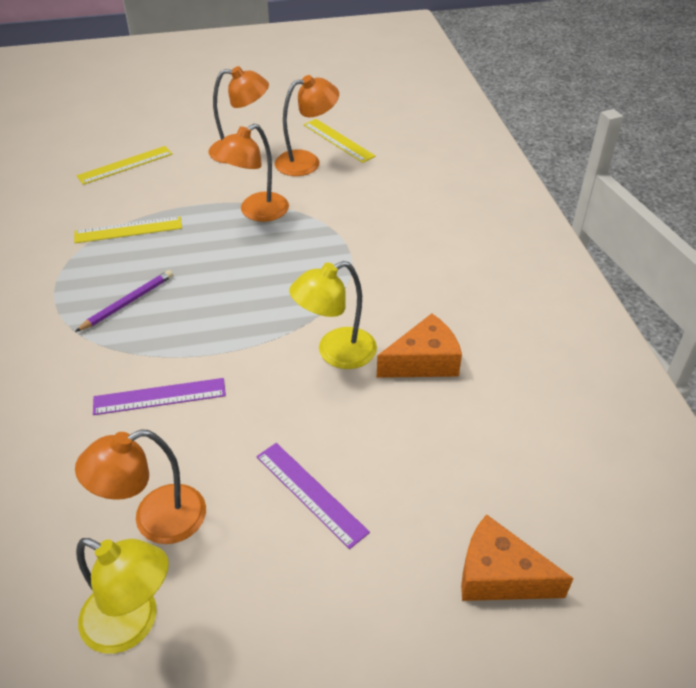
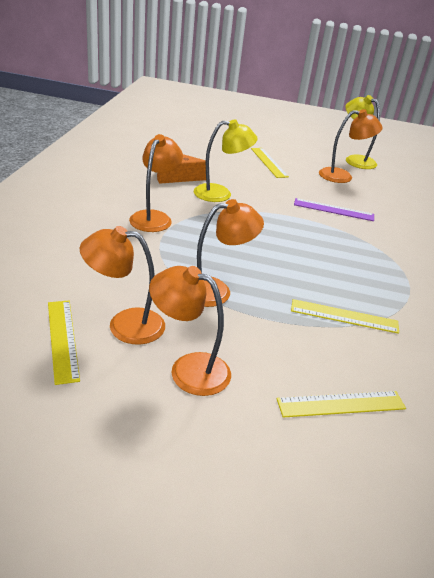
camera: 160 degrees left, 10 degrees down
(128, 302) = (349, 260): purple pencil -> none
(310, 493) = (269, 162): purple ruler -> yellow ruler
(379, 272) = (154, 217): none -> orange lamp
(499, 575) = (210, 129): orange cheese -> none

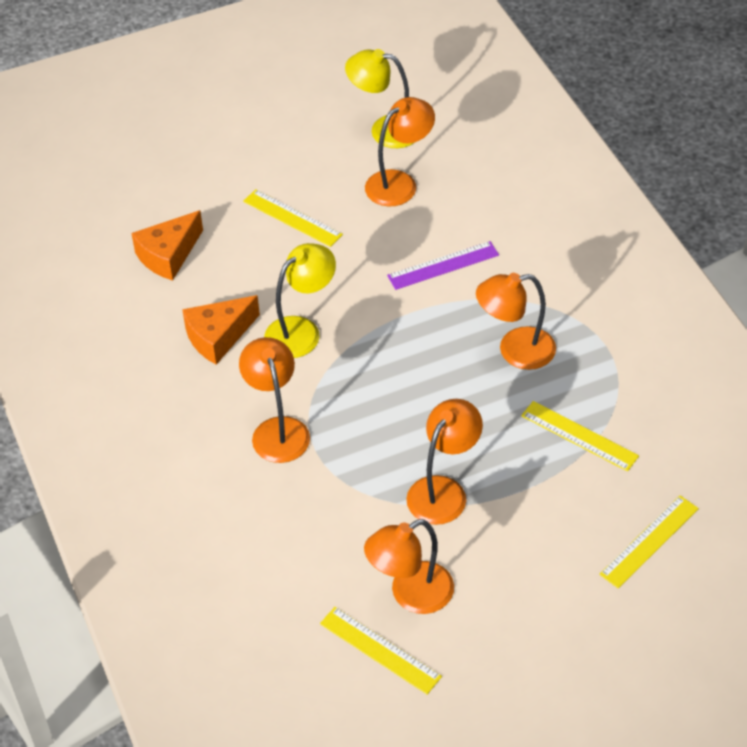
camera: 30 degrees left, 15 degrees up
(188, 369) = (509, 598): orange lamp -> orange lamp (515, 351)
(190, 146) = (168, 255): none -> orange cheese
(344, 316) = (579, 436): yellow ruler -> yellow ruler turned 60 degrees clockwise

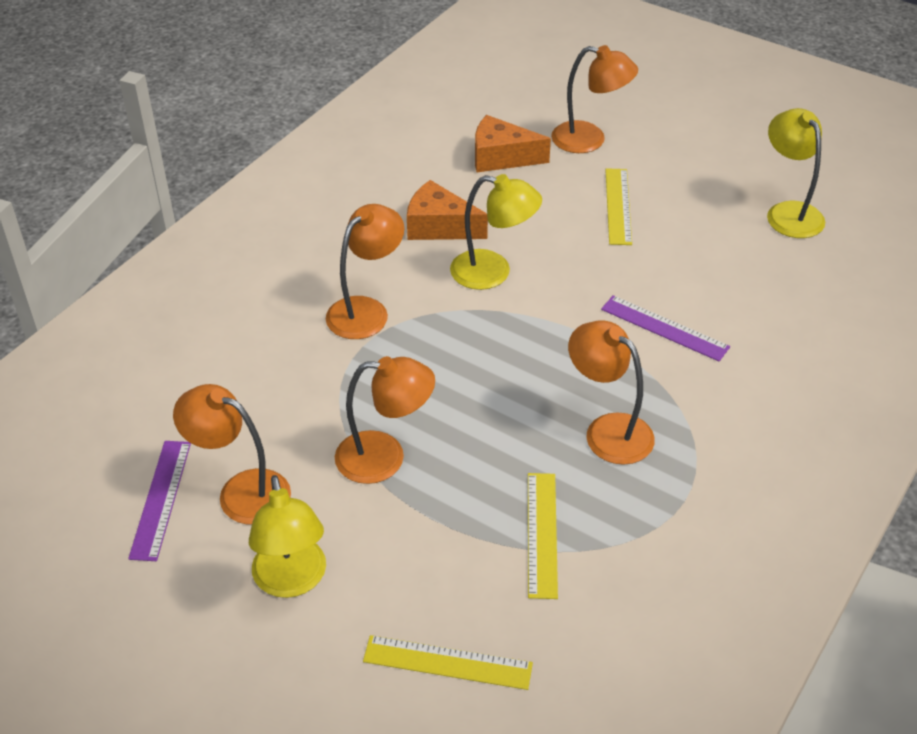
camera: 55 degrees right, 5 degrees down
(380, 650) = (161, 499): yellow ruler -> purple ruler
(399, 183) = (734, 252): orange lamp -> orange lamp (589, 140)
(520, 599) = (292, 581): none -> yellow lamp

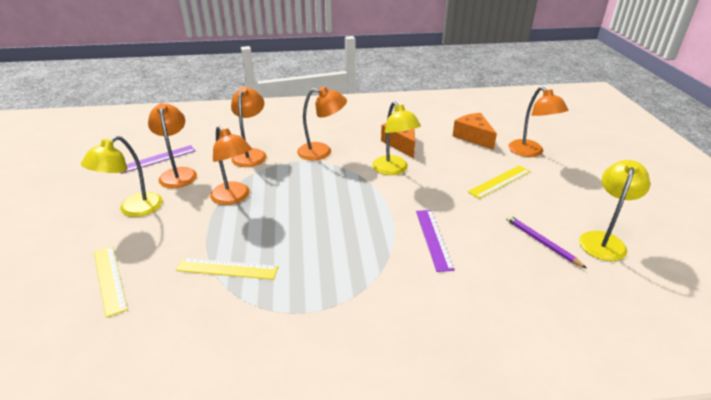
camera: 50 degrees right, 10 degrees down
(541, 534) = (227, 268): yellow ruler -> yellow ruler turned 45 degrees clockwise
(608, 430) = (329, 256): orange lamp -> orange lamp (251, 154)
(750, 255) = (541, 242): none -> purple pencil

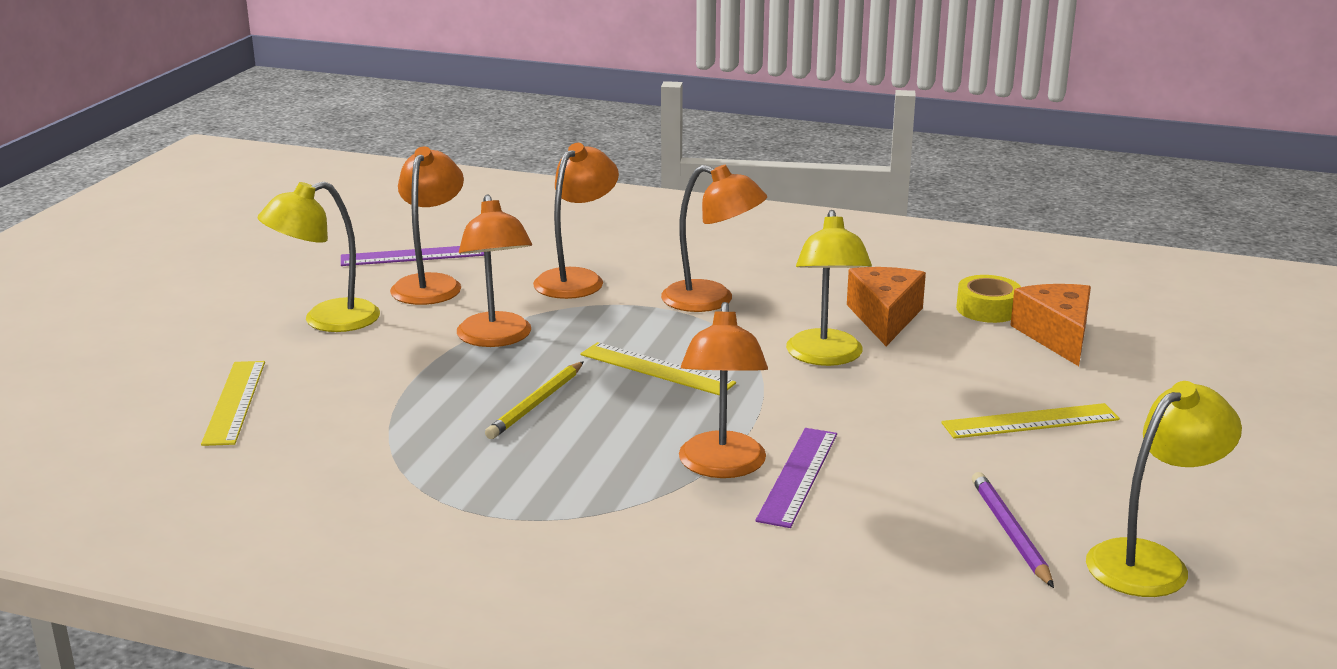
camera: 25 degrees right, 10 degrees down
(227, 268) = (411, 431): yellow ruler -> yellow ruler (657, 369)
(281, 232) = (536, 403): none -> yellow pencil
(437, 130) = (987, 309): none -> yellow tape
(530, 152) = (1160, 388): orange lamp -> orange lamp (722, 467)

